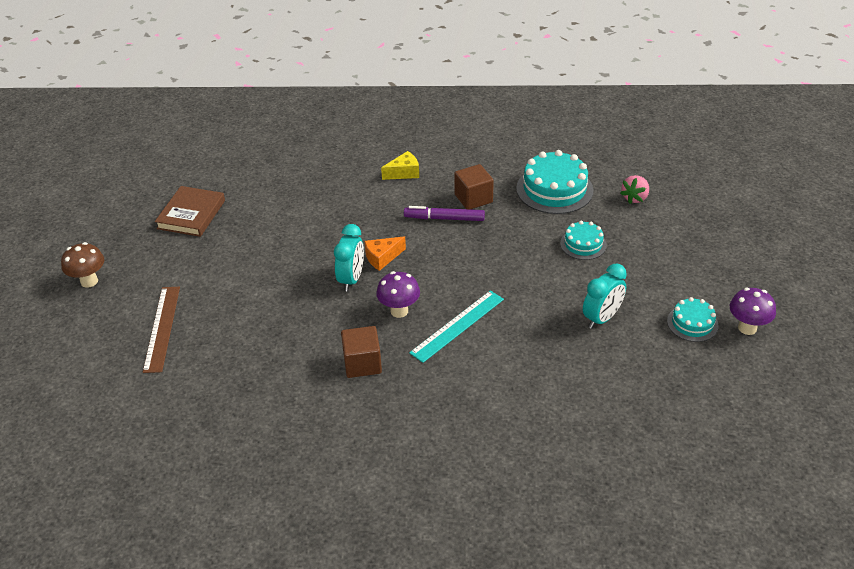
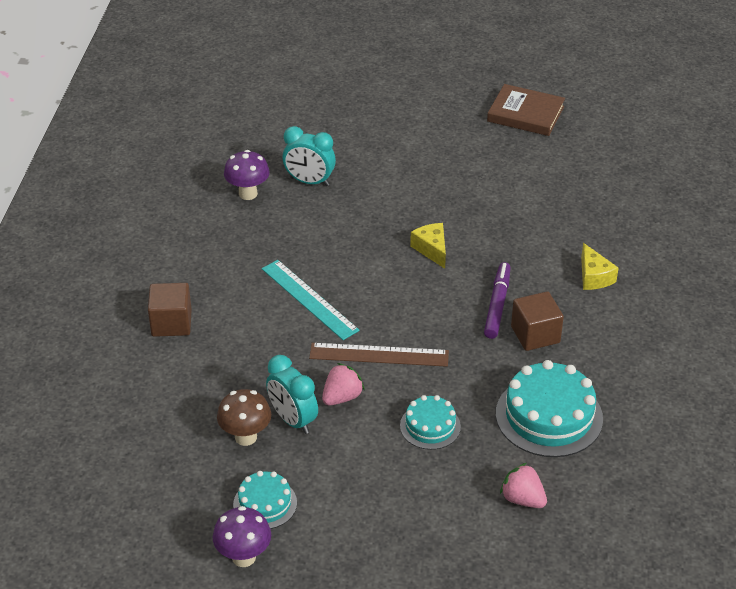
camera: 95 degrees right, 0 degrees up
(89, 281) = (427, 57): brown mushroom -> brown mushroom (246, 437)
(162, 328) = (352, 103): brown ruler -> brown ruler (379, 355)
(351, 279) = (399, 225): turquoise clock -> turquoise clock (309, 181)
(362, 363) = (272, 227): brown cube -> brown cube (171, 323)
(382, 258) = (431, 249): orange cheese -> yellow cheese
(399, 311) = (342, 257): purple mushroom -> purple mushroom (248, 194)
(568, 293) = (342, 397): none -> pink strawberry

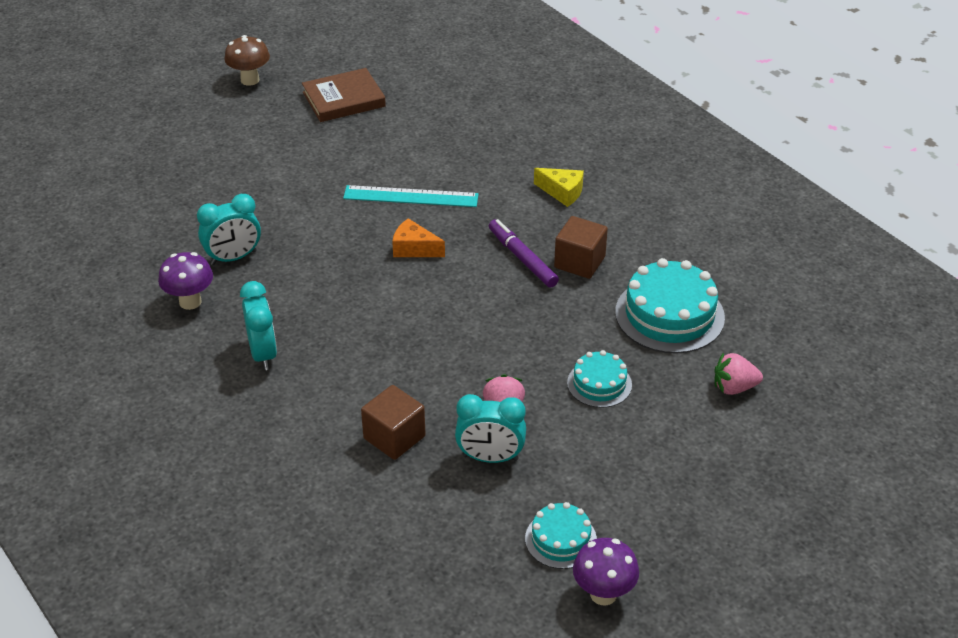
camera: 45 degrees left, 0 degrees up
(171, 323) = (274, 455): brown cube -> brown cube (394, 437)
(246, 437) = (471, 500): brown mushroom -> brown mushroom (250, 80)
(247, 256) = (263, 354): none -> turquoise clock
(309, 299) = (368, 353): turquoise ruler -> turquoise ruler (411, 196)
(379, 355) = (486, 358): brown ruler -> none
(431, 249) = (414, 249): yellow cheese -> orange cheese

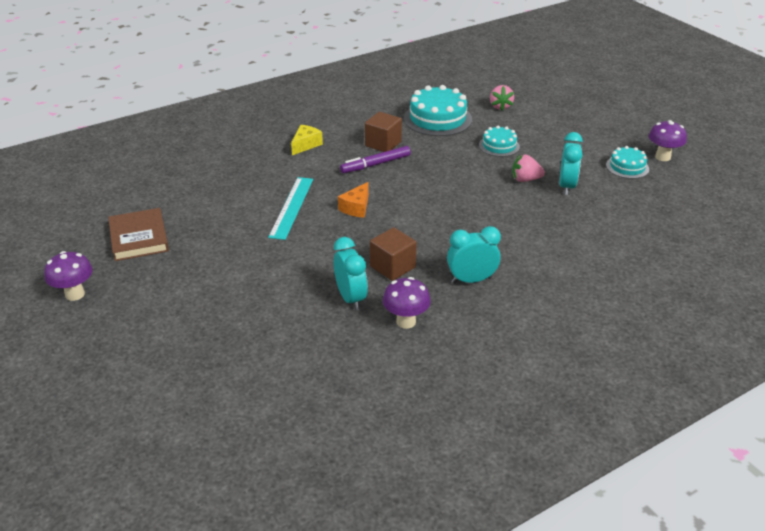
camera: 85 degrees left, 5 degrees down
(250, 80) = (75, 294): brown mushroom -> purple mushroom
(394, 437) = (553, 221): brown cube -> brown cube (392, 267)

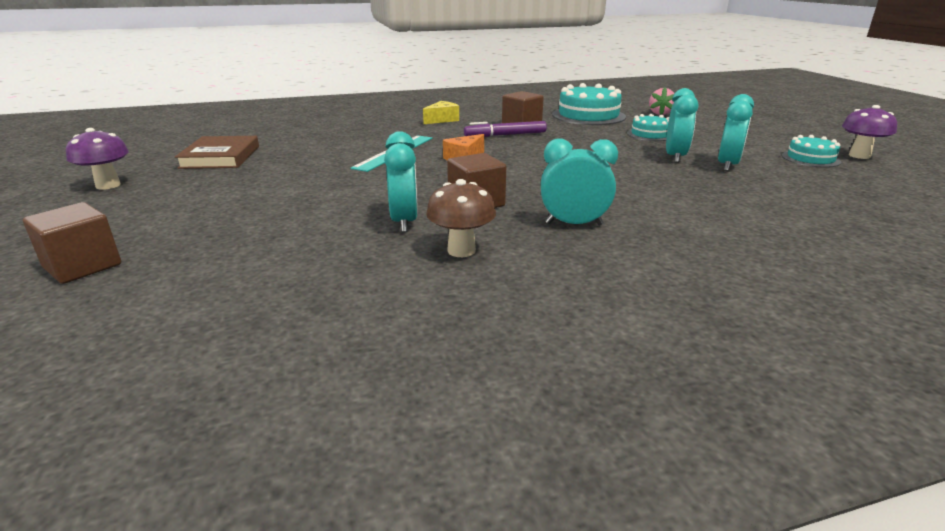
camera: 15 degrees right, 10 degrees down
(151, 385) = (82, 266): none -> brown cube
(406, 322) = (461, 250): purple mushroom -> brown mushroom
(525, 179) = (675, 157): pink strawberry -> turquoise clock

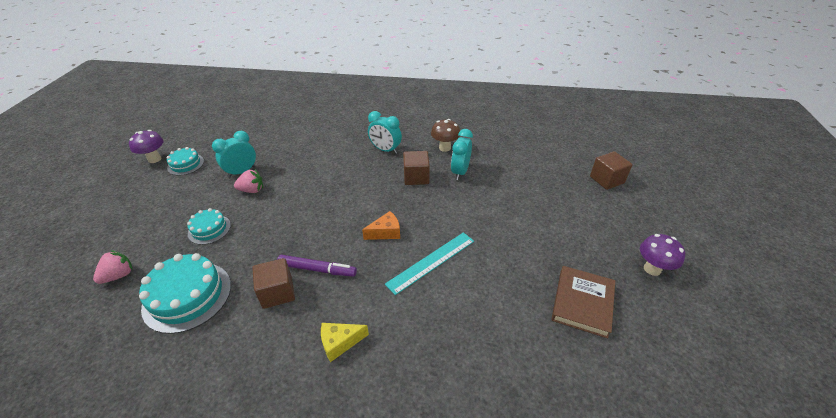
camera: 155 degrees left, 15 degrees up
(675, 157) = (252, 190): turquoise clock -> pink strawberry

